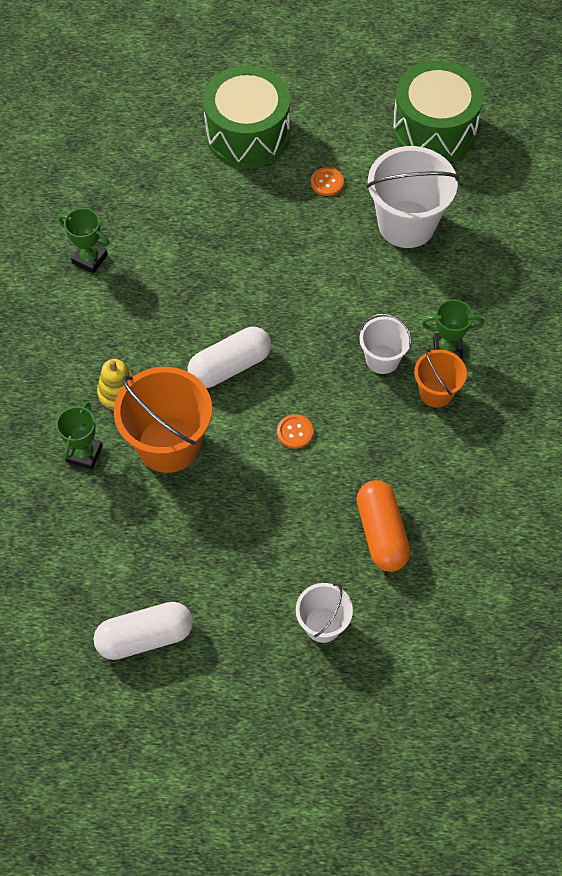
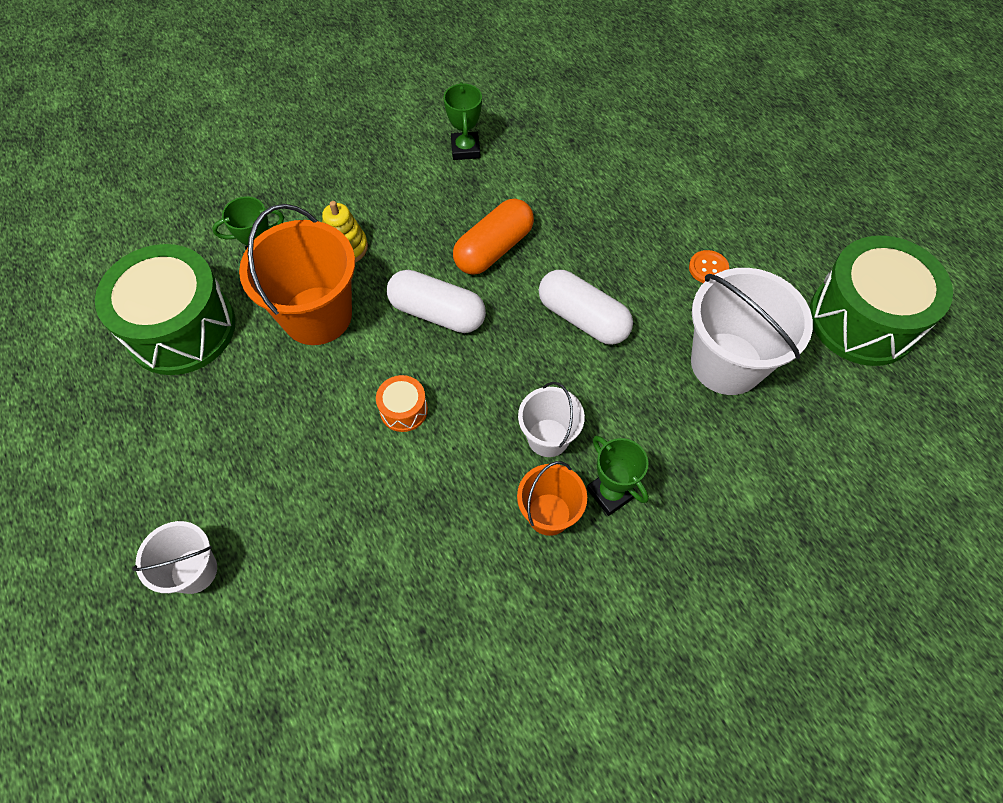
camera: 55 degrees right, 0 degrees up
(145, 637) = (98, 418): white capsule -> white capsule (583, 318)
(247, 134) = (699, 178): green drum -> green drum (181, 328)
(295, 432) = (403, 410): orange button -> orange drum
(381, 533) = (338, 563): orange capsule -> orange capsule (493, 249)

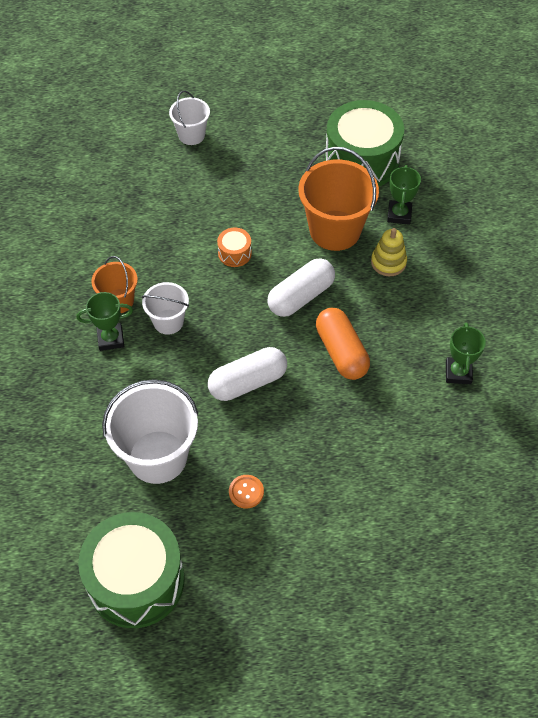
camera: 115 degrees right, 5 degrees down
(465, 149) = (458, 373): green trophy -> green trophy turned 75 degrees clockwise

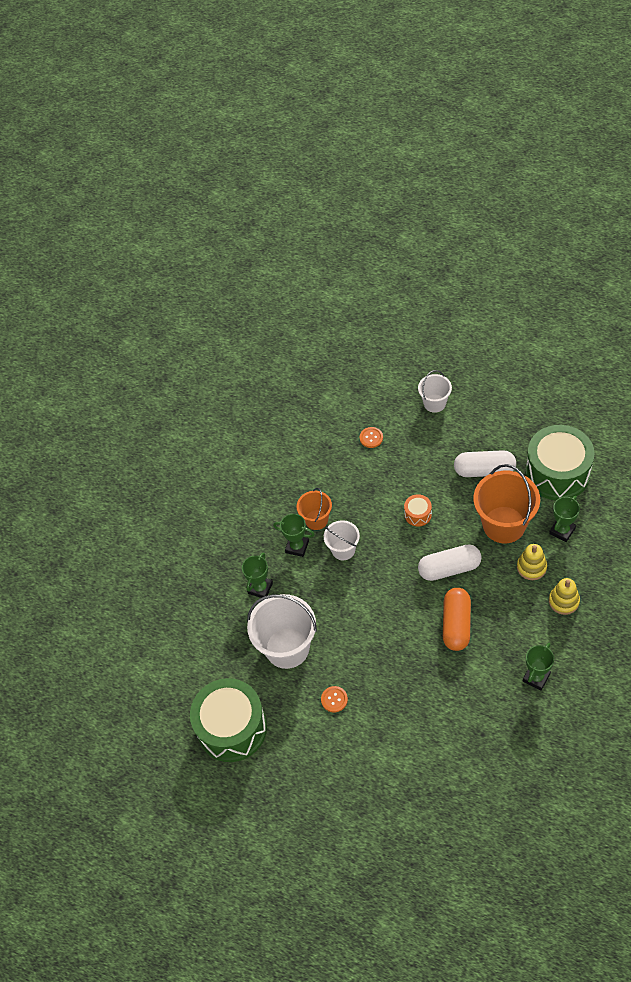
camera: 35 degrees right, 0 degrees up
(89, 402) = (260, 588): none -> green trophy
(138, 193) = (371, 438): none -> orange button
(248, 382) = (376, 619): white capsule -> white capsule (484, 470)
(441, 284) = (563, 601): none -> yellow stacking toy

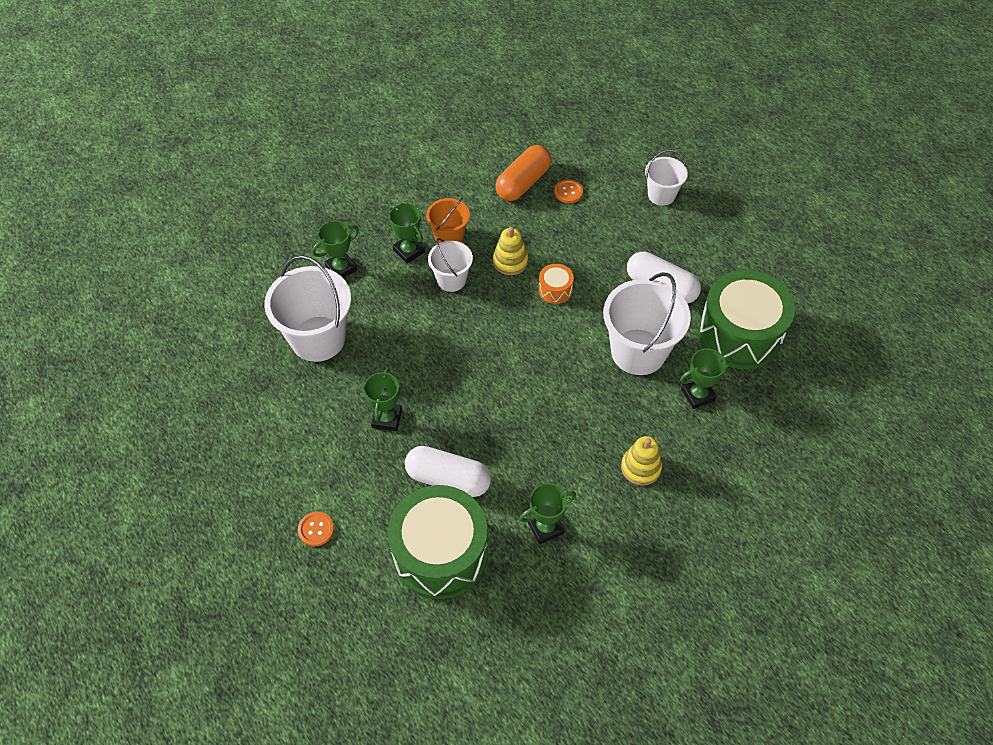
camera: 25 degrees right, 0 degrees up
(232, 728) = (201, 380): green drum -> green drum (440, 553)
(334, 699) = (320, 416): orange button -> orange button (316, 529)
(379, 672) = (387, 418): none -> green trophy
(449, 568) = (544, 360): white capsule -> white capsule (448, 479)
(456, 624) = (505, 420): orange capsule -> orange capsule (523, 183)
(504, 524) = (638, 352): orange bucket -> white bucket
(531, 567) = (633, 412): yellow stacking toy -> yellow stacking toy (510, 261)

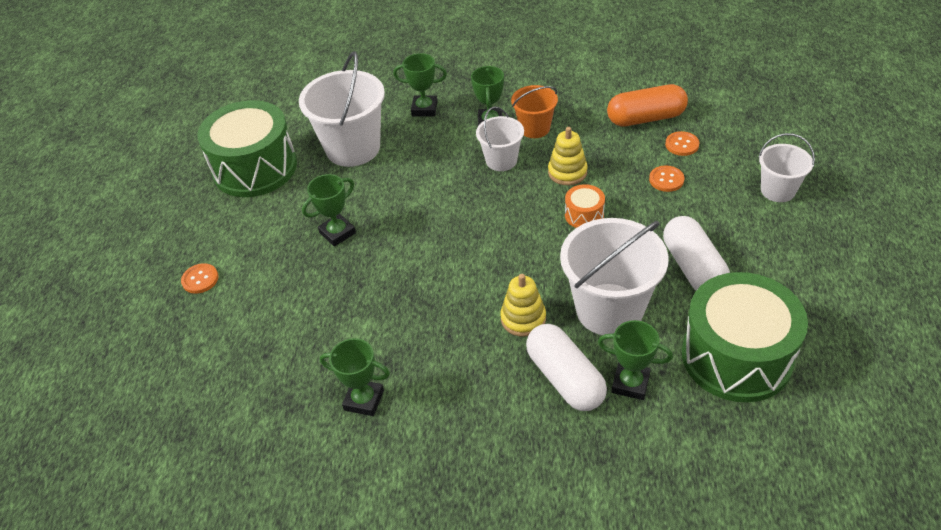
camera: 45 degrees right, 10 degrees down
(440, 553) = (262, 359): green drum -> green drum (255, 168)
(448, 479) = (331, 307): white capsule -> white capsule (565, 378)
(584, 228) = (666, 179): none -> orange button
(641, 467) = (503, 410): yellow stacking toy -> yellow stacking toy (523, 319)

